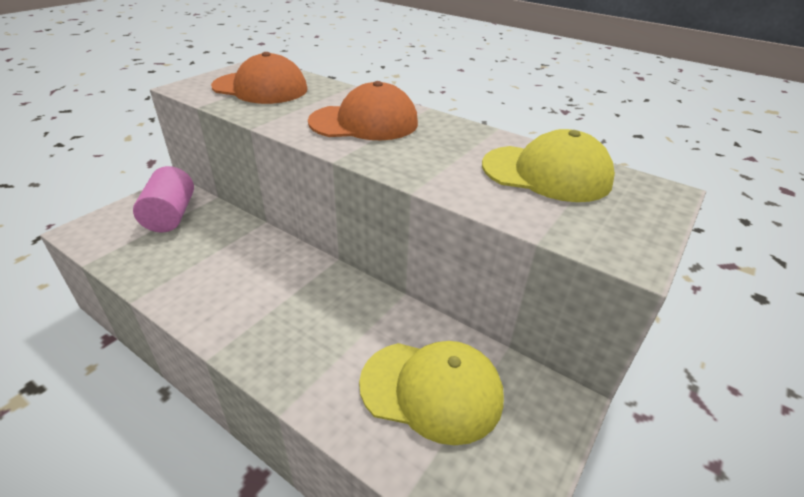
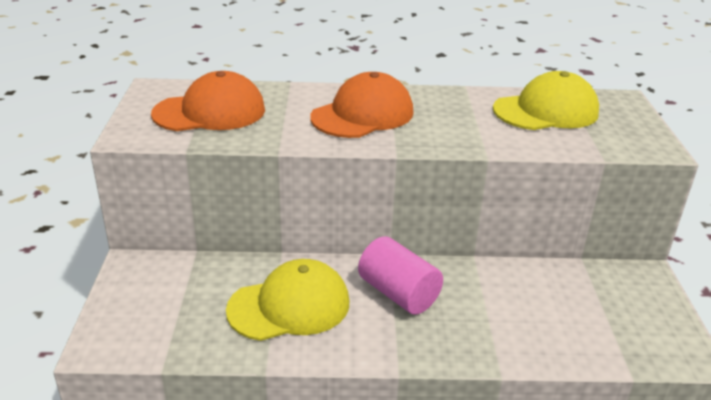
camera: 35 degrees left, 5 degrees down
(171, 215) = (177, 288): pink cylinder -> pink cylinder (398, 293)
(431, 390) = (571, 308): yellow cap -> yellow cap (289, 306)

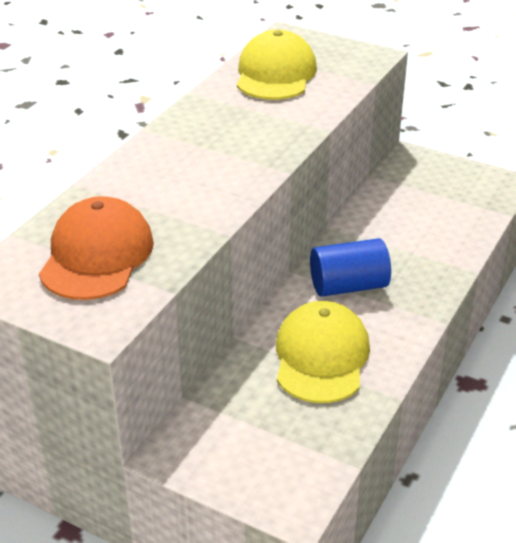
camera: 60 degrees left, 5 degrees up
(362, 114) = (195, 164): orange cap -> none
(398, 293) = (348, 286): pink cylinder -> blue cylinder

